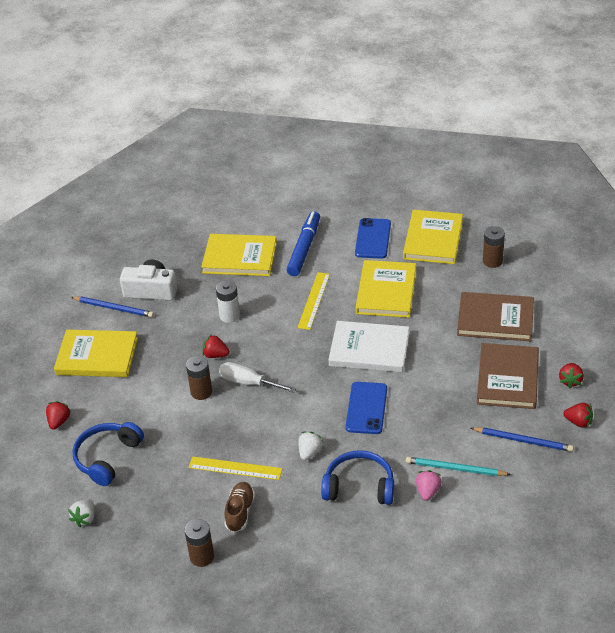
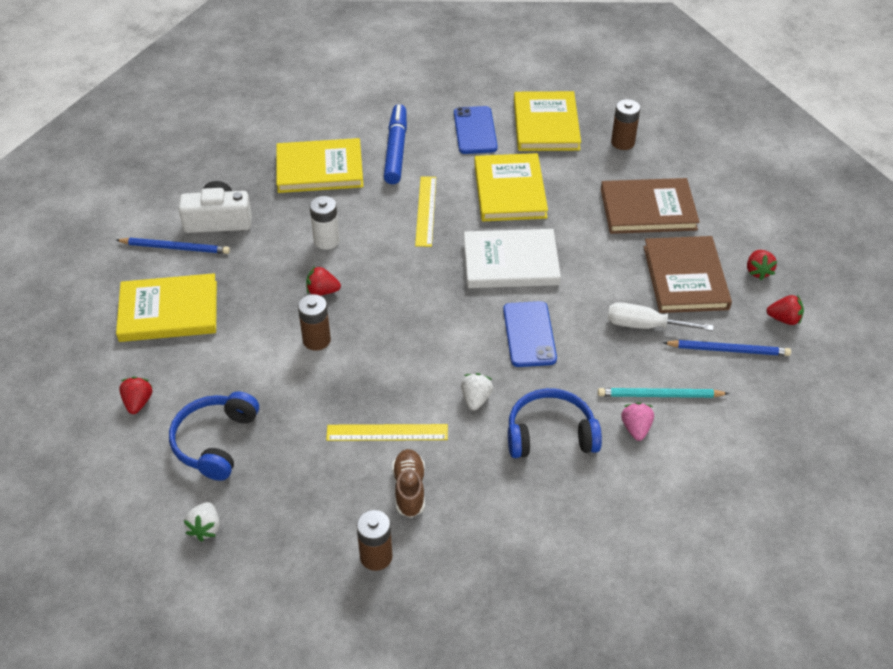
camera: 15 degrees left, 5 degrees up
(248, 383) = (373, 321): white screwdriver -> white screwdriver (644, 325)

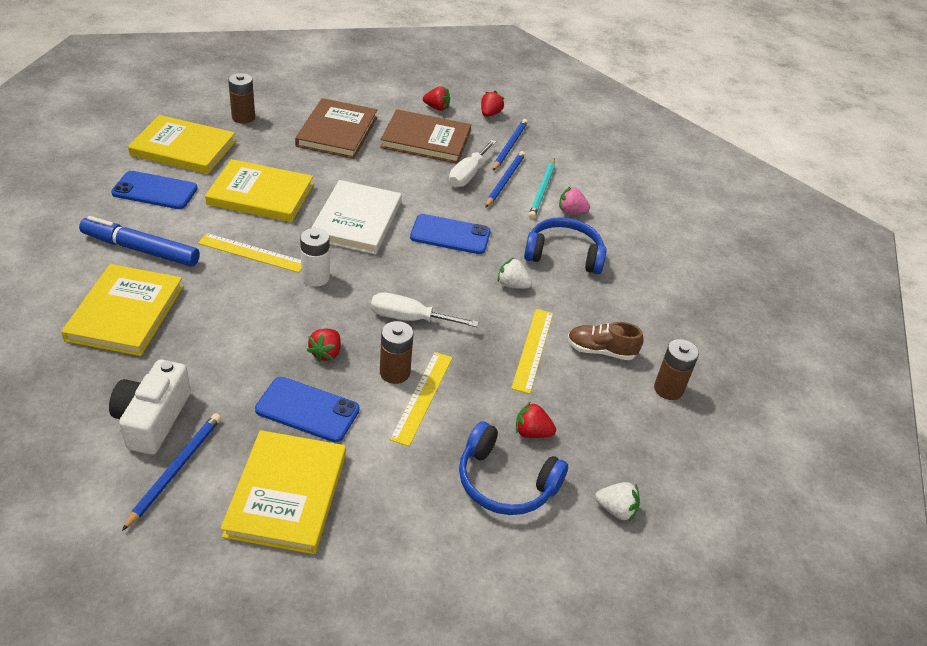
camera: 80 degrees left, 5 degrees down
(138, 403) = (424, 546): red strawberry -> red strawberry (532, 432)
(255, 298) = (307, 410): none -> blue phone
(294, 365) = (422, 397): none -> yellow ruler
(326, 241) = (250, 333): white battery -> white battery (315, 277)
(389, 334) = (410, 318): none -> white screwdriver
(550, 434) = (563, 254): blue headphones -> blue headphones turned 90 degrees clockwise
(655, 359) = (505, 180): none -> blue pencil

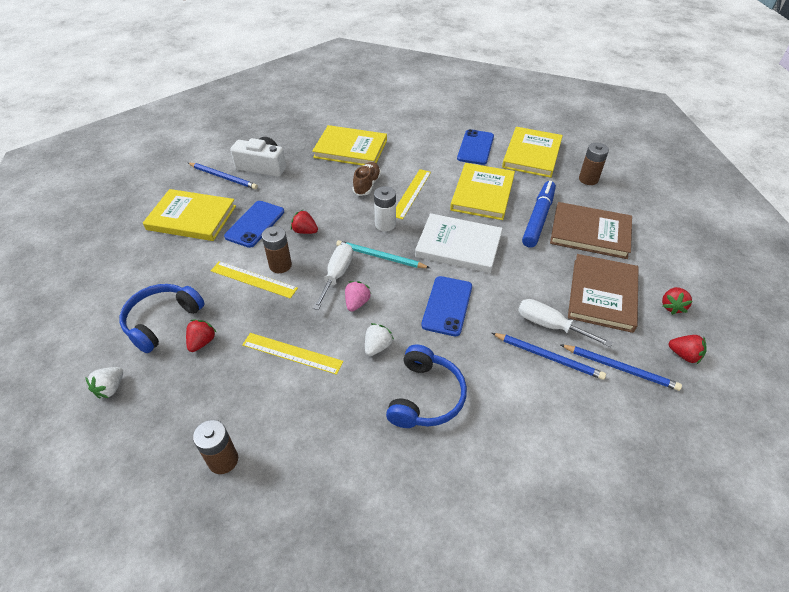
camera: 100 degrees right, 5 degrees up
(141, 250) = (410, 148): blue marker -> blue marker (538, 219)
(542, 190) = (539, 391): turquoise pencil -> turquoise pencil (380, 257)
(571, 211) = (505, 415): pink strawberry -> pink strawberry (357, 303)
(601, 351) = (283, 408): brown shoe -> brown shoe (367, 185)

